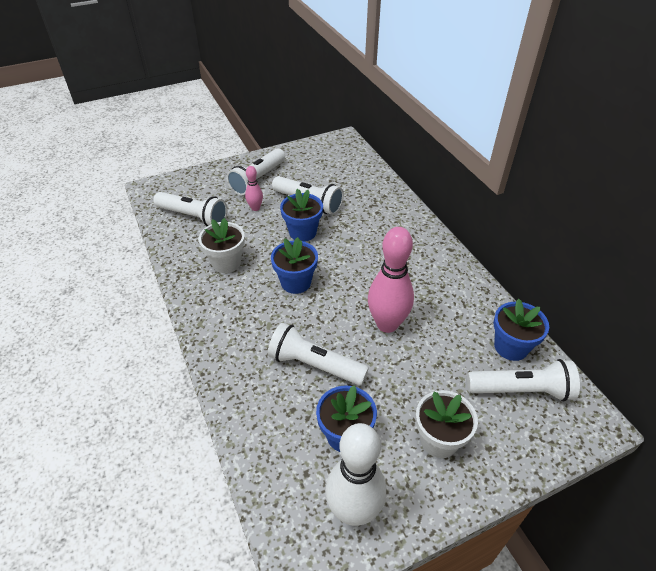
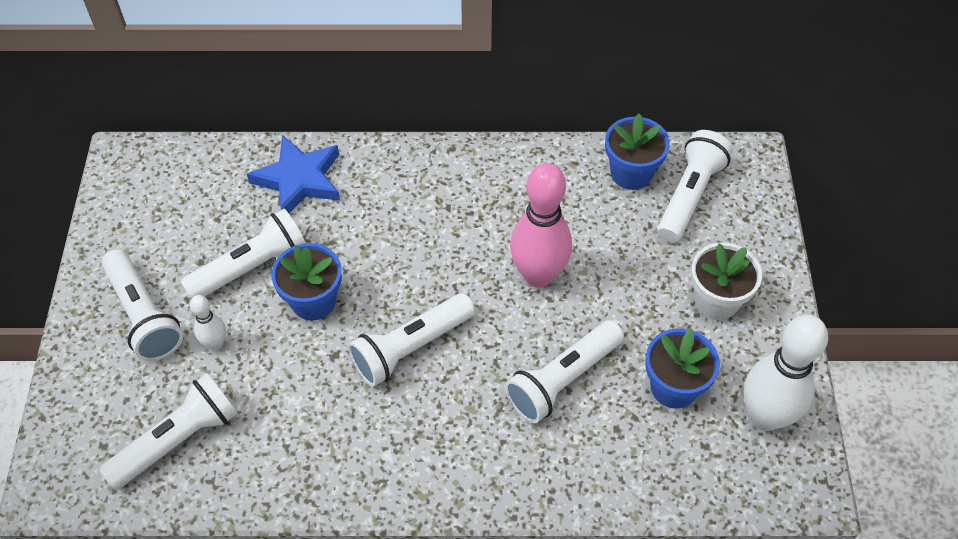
camera: 65 degrees left, 10 degrees up
(226, 262) = (317, 424): white flower pot -> none
(255, 208) = (215, 343): pink bowling pin -> white bowling pin
(296, 282) = (410, 348): blue flower pot -> white flashlight
(377, 198) = (299, 180): none -> blue star

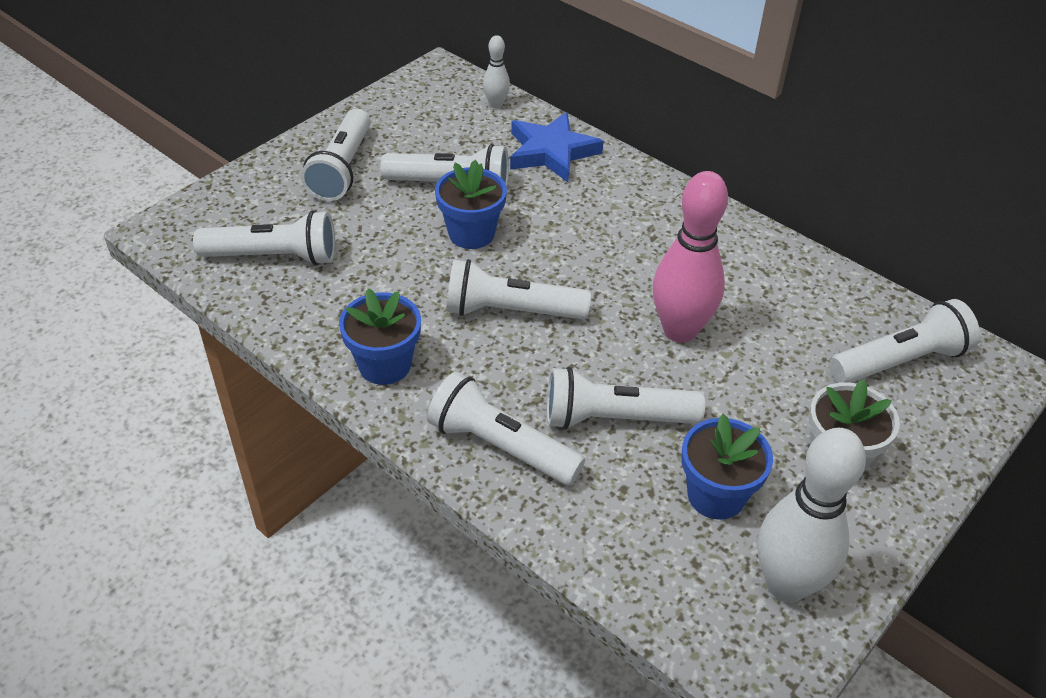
camera: 40 degrees right, 10 degrees down
(215, 343) = (369, 215): white bowling pin -> white bowling pin (496, 104)
(511, 463) = (500, 446): none -> white flashlight
(631, 173) = (856, 310): blue flower pot -> blue flower pot (385, 365)

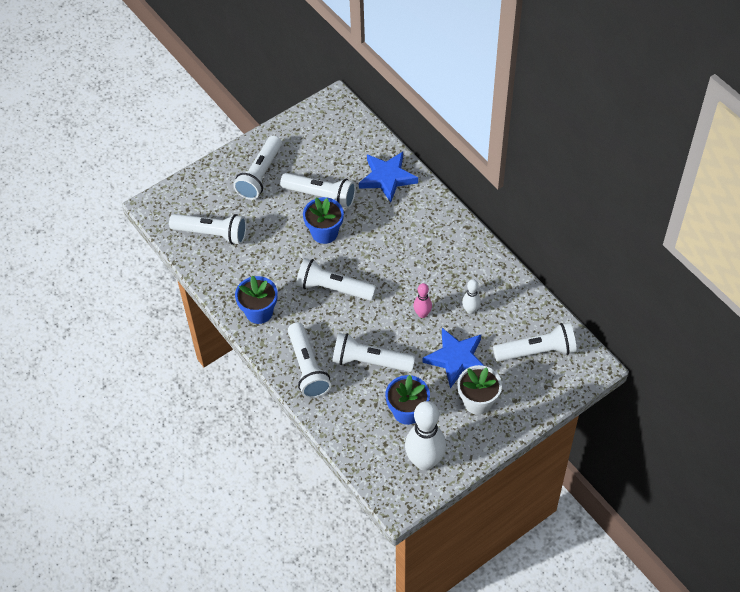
camera: 15 degrees right, 10 degrees up
(496, 104) = (363, 135): white bowling pin -> white bowling pin (470, 310)
(500, 446) = (307, 368): white flashlight -> white flashlight turned 150 degrees counterclockwise
(680, 330) = (422, 314): pink bowling pin -> pink bowling pin, size x0.49
(768, 393) = (456, 359): none -> blue star

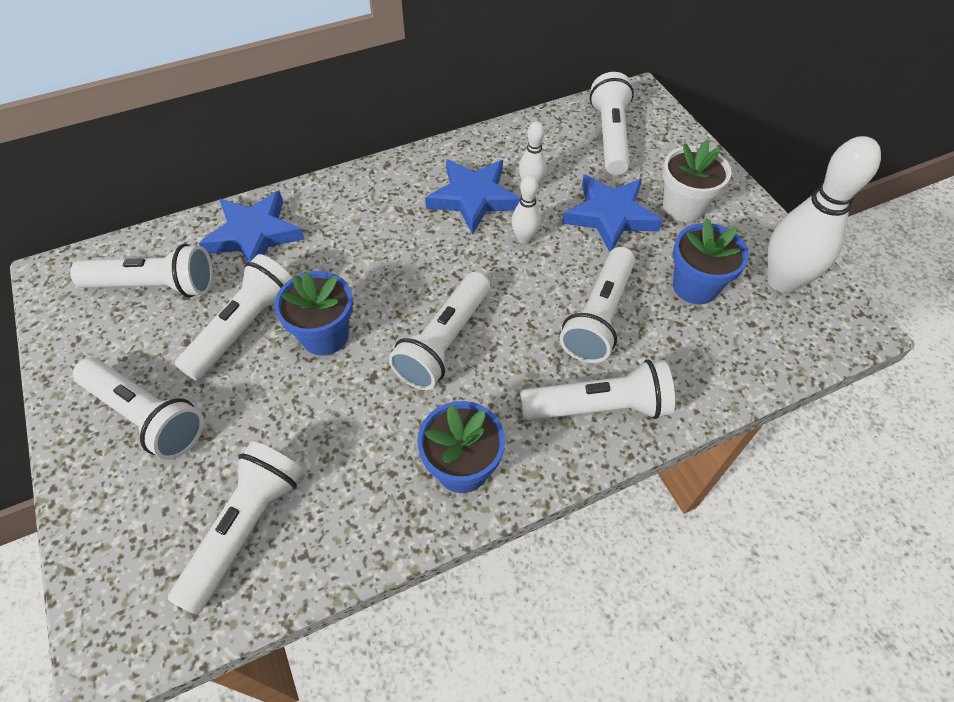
camera: 80 degrees left, 0 degrees up
(339, 147) = (155, 286): none -> white flashlight
(422, 314) = (524, 238): pink bowling pin -> white bowling pin
(450, 280) = (473, 198): none -> blue star

